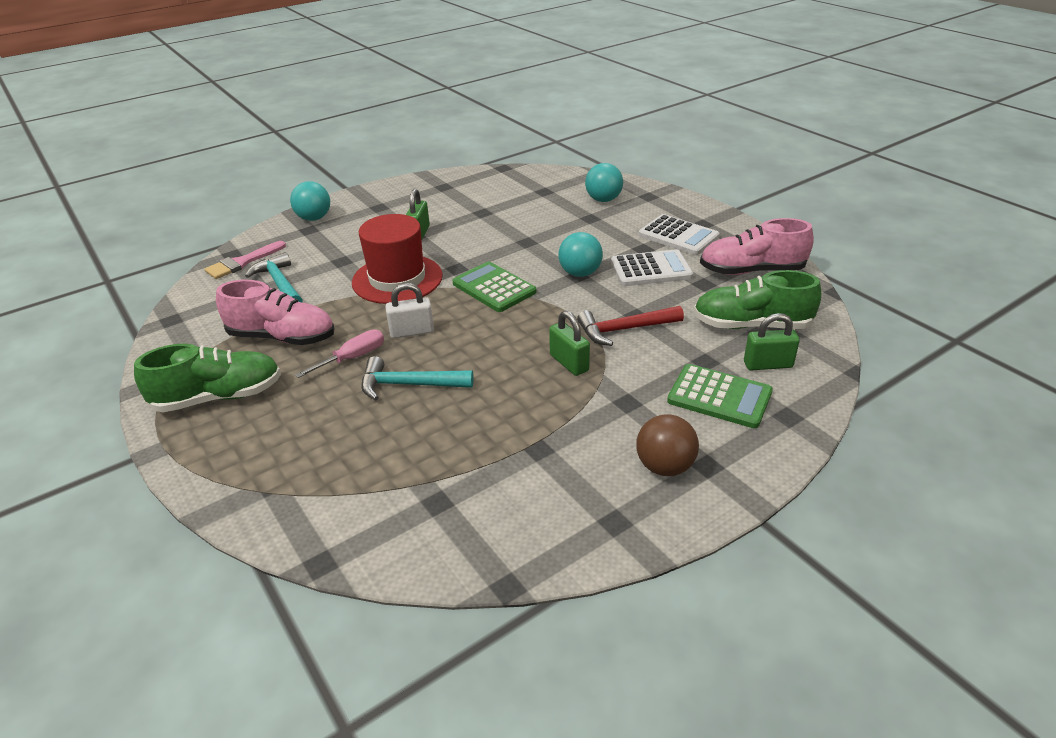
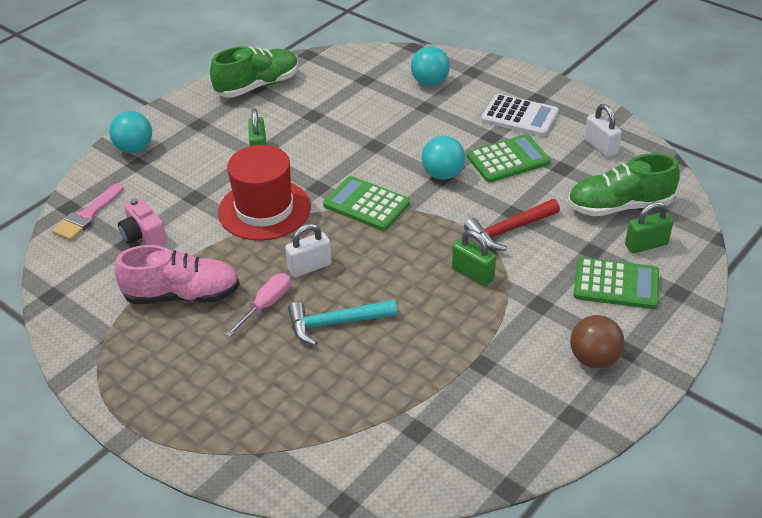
camera: 15 degrees left, 5 degrees up
(219, 397) = (156, 370): green shoe -> green shoe (258, 86)
(279, 284) = (143, 235): turquoise hammer -> pink camera
(651, 269) = (508, 159): white calculator -> green calculator
(751, 271) = (600, 147): pink shoe -> white padlock

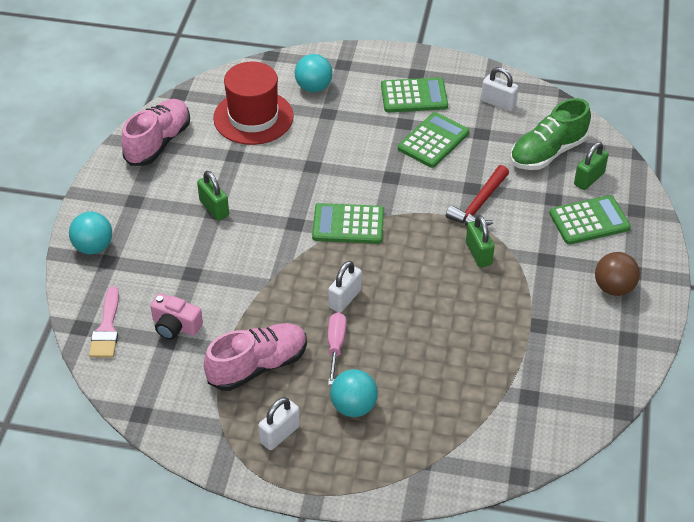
camera: 30 degrees left, 5 degrees up
(149, 363) = (280, 434): none -> white padlock
(258, 86) = (158, 143): green shoe -> pink shoe
(264, 209) = (264, 262): red hat -> red hat (253, 117)
(335, 323) = (403, 338): turquoise hammer -> none
(442, 174) = (390, 174): turquoise ball -> turquoise ball (353, 407)
(473, 274) = (478, 254): green padlock -> green padlock turned 60 degrees clockwise
(519, 116) = (414, 96): white calculator -> green calculator

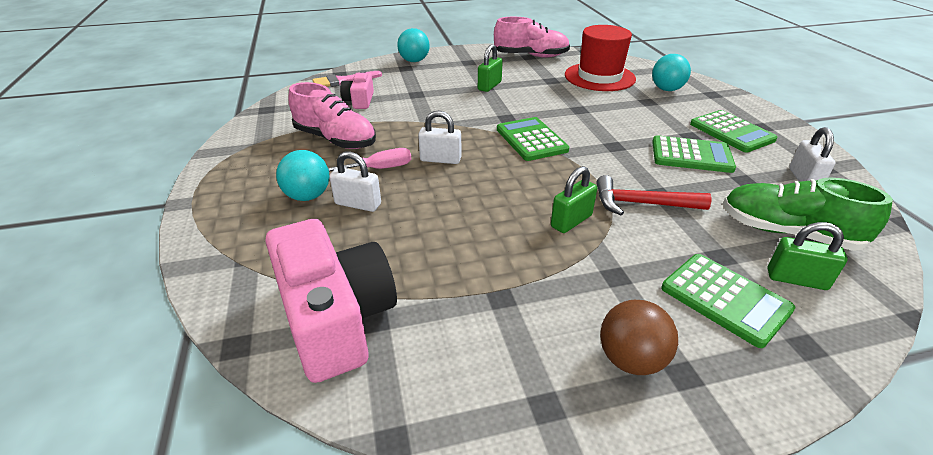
camera: 65 degrees right, 10 degrees down
(280, 434) = (261, 167): white padlock -> white padlock (358, 204)
(517, 417) = (335, 318): none -> pink camera

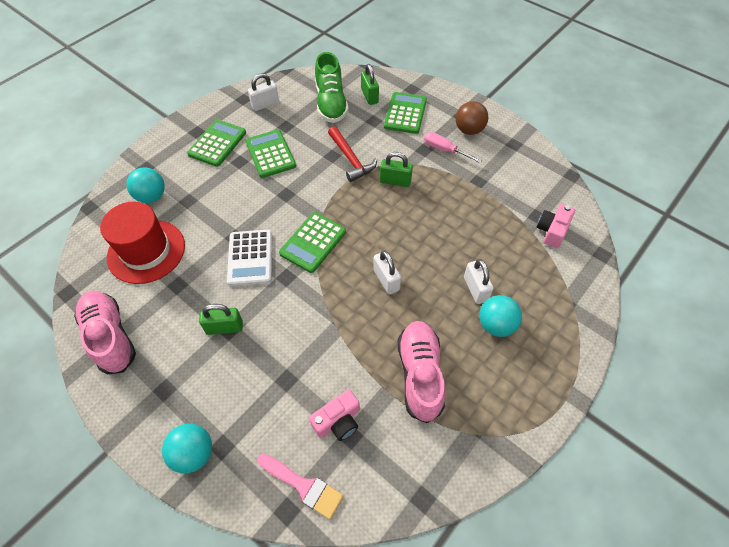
camera: 125 degrees left, 20 degrees up
(335, 318) = (552, 231): pink camera -> pink camera, size x0.50
(379, 169) = (430, 309): pink screwdriver -> pink screwdriver (445, 150)
(546, 109) = (250, 258): none -> white calculator

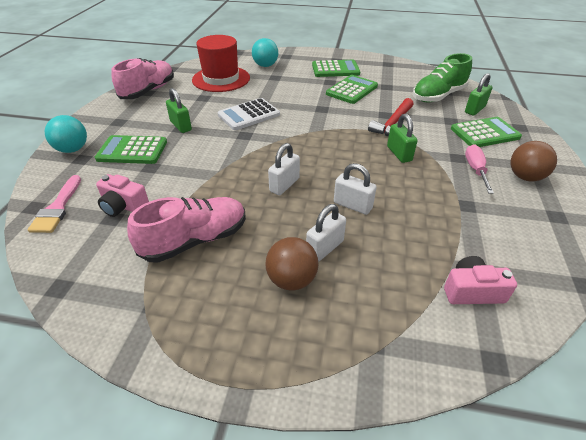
camera: 60 degrees right, 15 degrees down
(265, 104) = (395, 72): white padlock -> white padlock (352, 205)
(313, 242) = (288, 135): green calculator -> green calculator (132, 150)
(496, 325) = (291, 280): turquoise ball -> brown ball

